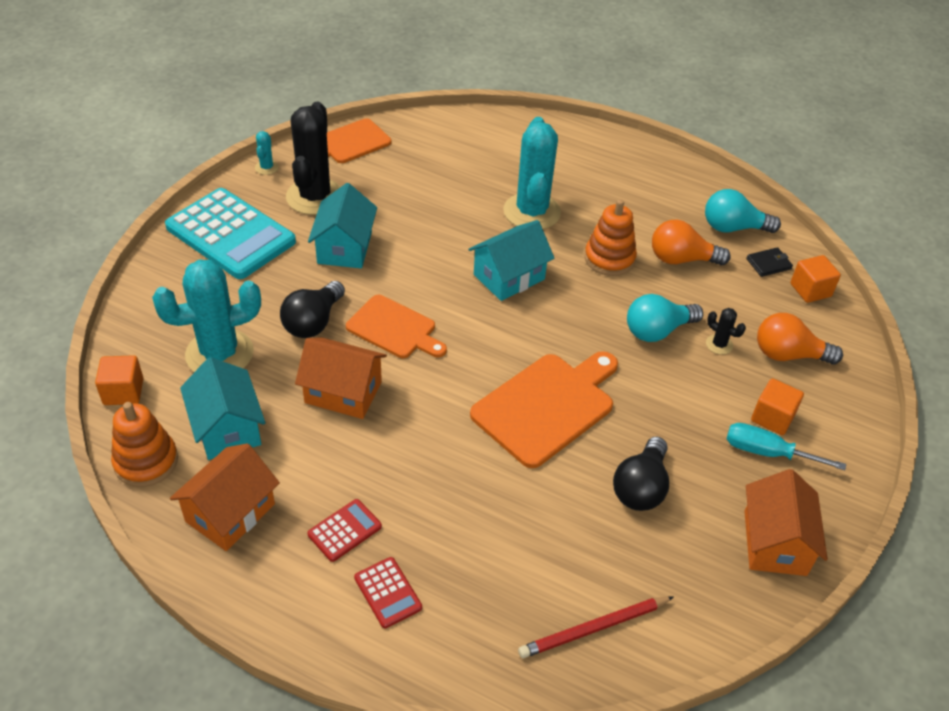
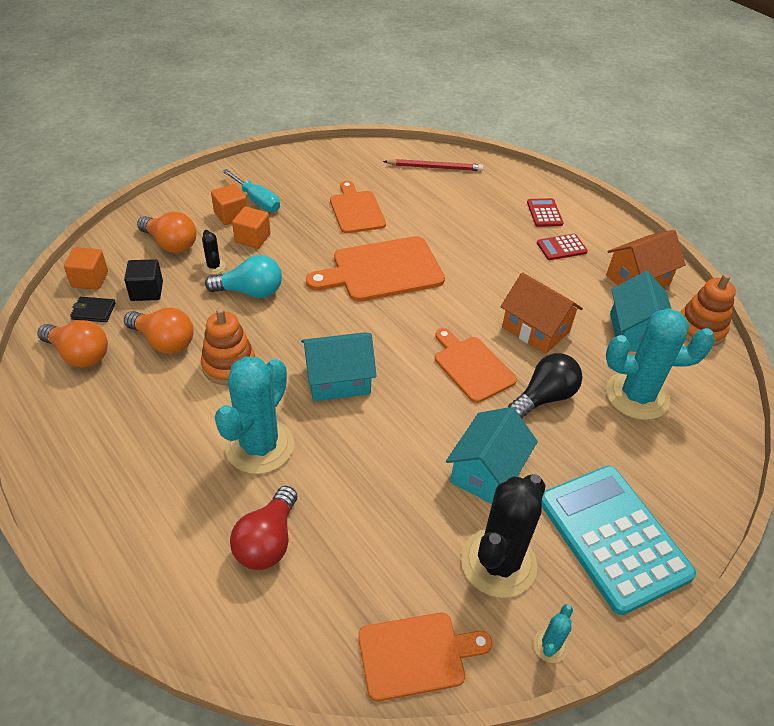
camera: 155 degrees left, 0 degrees up
(123, 392) = (724, 389): orange cube -> orange cube (252, 238)
(479, 164) = (267, 541): none -> red light bulb
(641, 487) = (356, 210): black light bulb -> orange cutting board
(733, 228) = (79, 355): turquoise light bulb -> orange light bulb
(749, 297) = (147, 291): none -> black cube
(775, 543) = (302, 166): orange house -> none

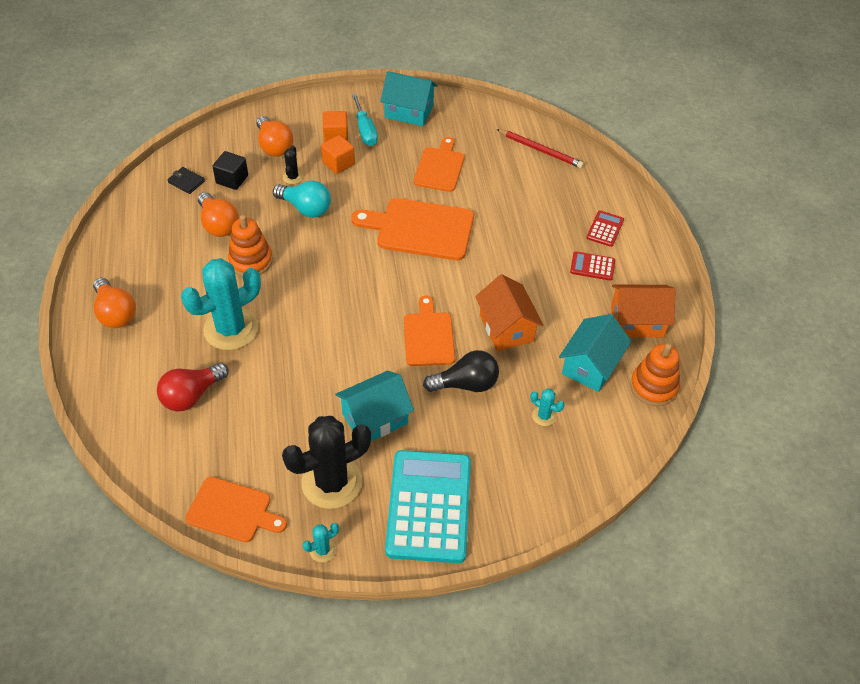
camera: 30 degrees right, 5 degrees up
(79, 355) = (157, 212): orange light bulb -> orange light bulb (115, 313)
(90, 279) = (199, 155): orange cube -> none
(338, 380) = (319, 304): turquoise house -> turquoise house (409, 111)
(637, 396) = (544, 416): turquoise cactus -> turquoise cactus, size x0.42

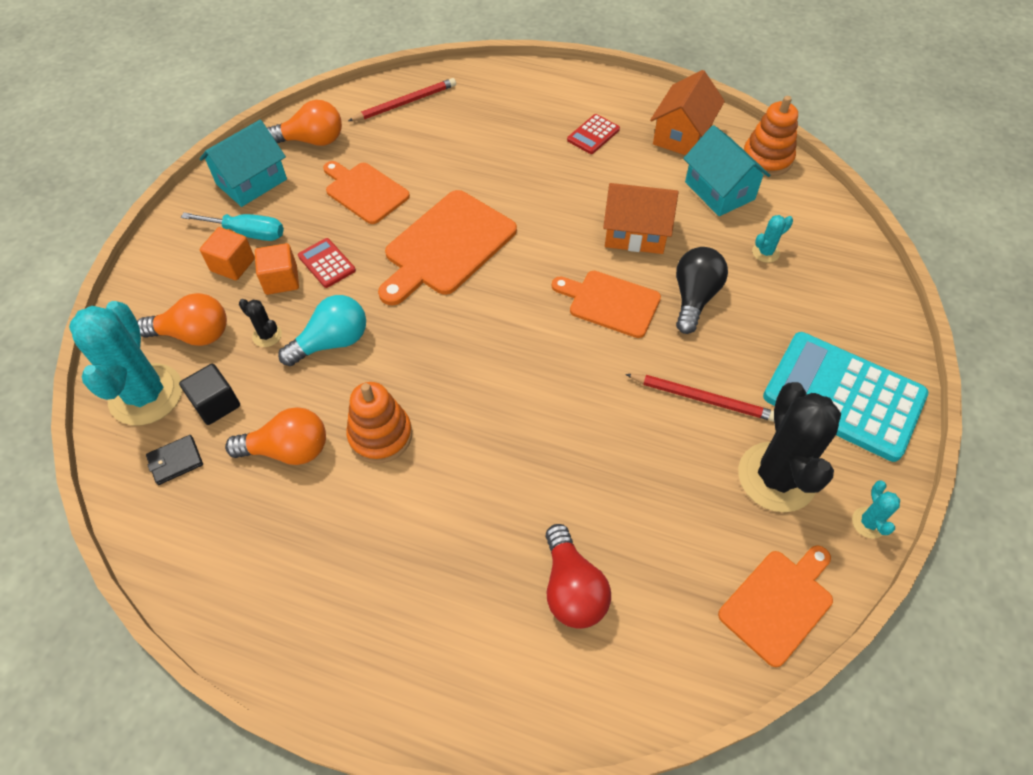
camera: 60 degrees left, 5 degrees up
(115, 313) = (366, 643): orange light bulb -> orange light bulb (312, 140)
(231, 329) = (484, 501): turquoise cactus -> turquoise cactus (146, 395)
(375, 418) = (703, 399): turquoise house -> red pencil
(605, 229) = (550, 105): red calculator -> red calculator (326, 263)

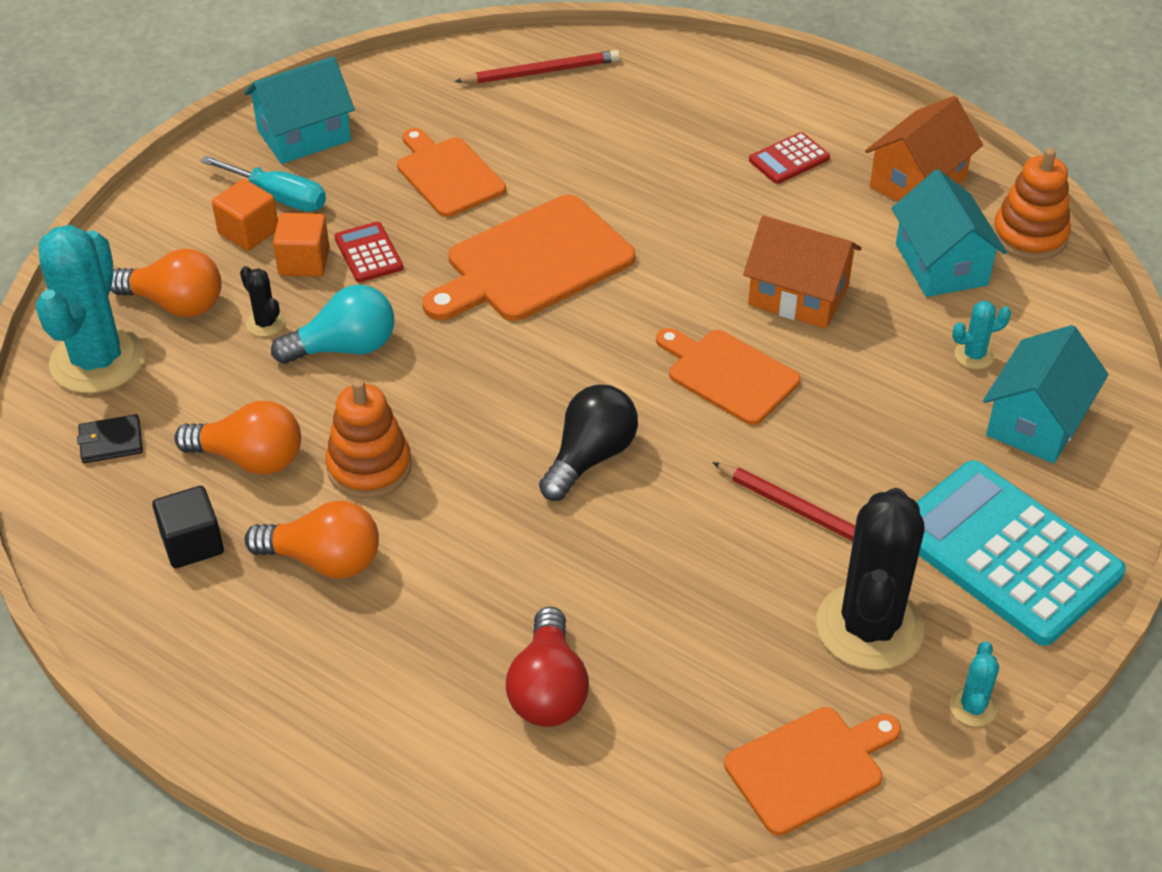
camera: 15 degrees right, 10 degrees down
(216, 404) = (178, 389): black cube -> black cube (192, 543)
(312, 140) = (400, 98): orange light bulb -> orange light bulb (324, 560)
(694, 298) = (847, 391): black light bulb -> black light bulb (590, 457)
(824, 292) = (1036, 422): none -> turquoise house

